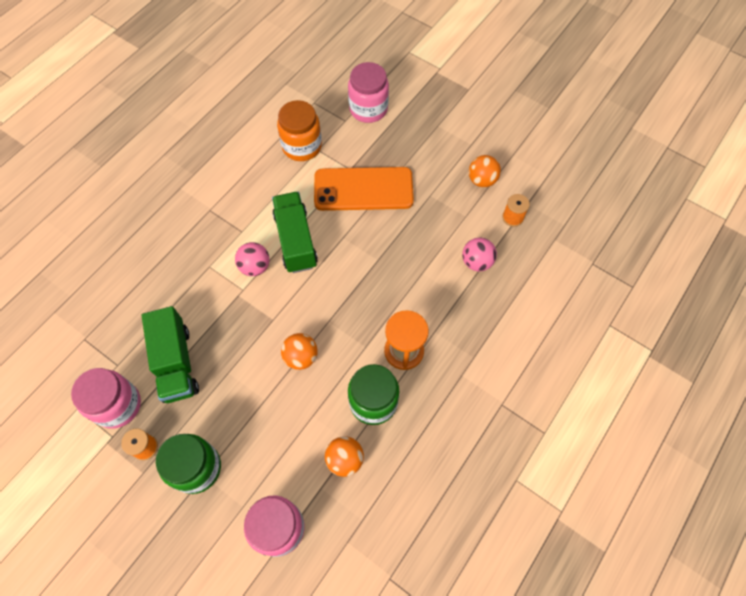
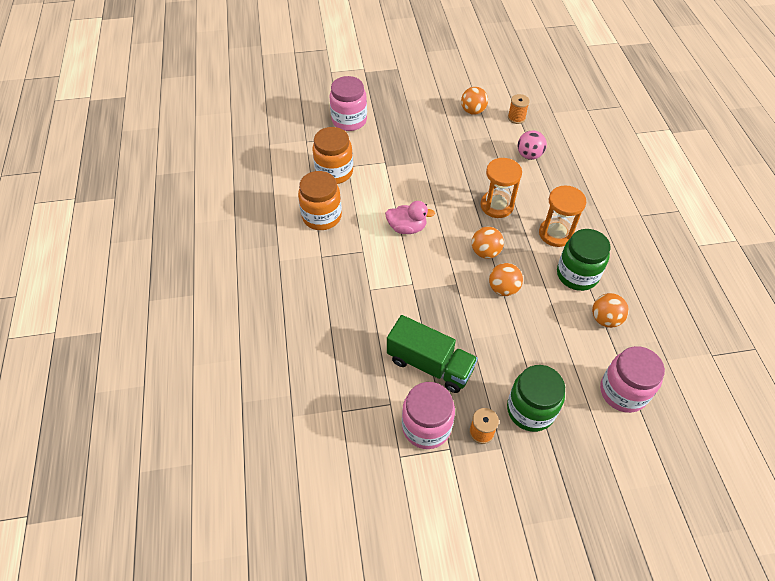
camera: 45 degrees left, 10 degrees down
(248, 177) = (322, 216): none -> orange jar
(255, 267) = (402, 264): pink ball -> none
(295, 240) = (407, 228): green truck -> pink duck
(327, 314) = (485, 252): none -> orange ball
(363, 189) = (409, 167): orange phone -> none
(388, 283) = (497, 205): none -> orange hourglass

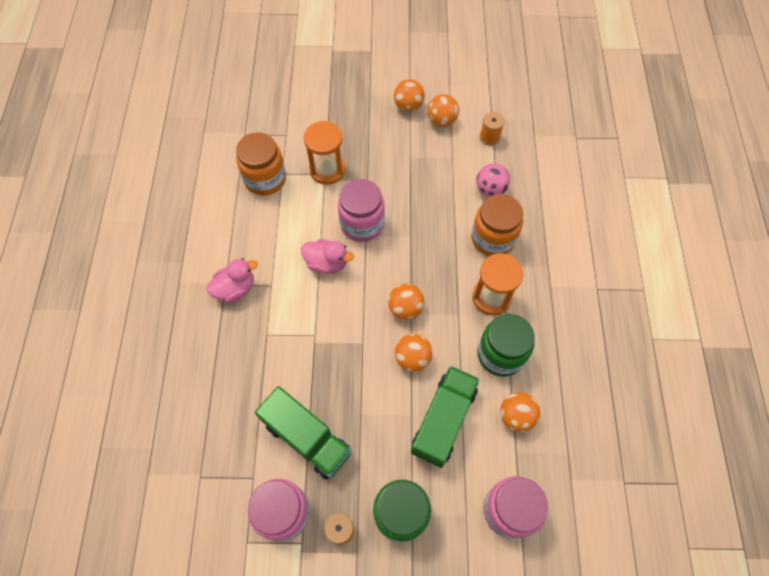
camera: 10 degrees right, 10 degrees up
(322, 216) = (238, 234): orange jar -> orange jar (493, 238)
(331, 258) = (235, 289): none -> pink duck
(349, 120) = (298, 113): pink jar -> pink jar (362, 224)
(441, 104) = (408, 106): none -> orange ball
(497, 205) = (435, 250): orange hourglass -> orange hourglass (327, 170)
(544, 332) = (443, 420): none -> green truck

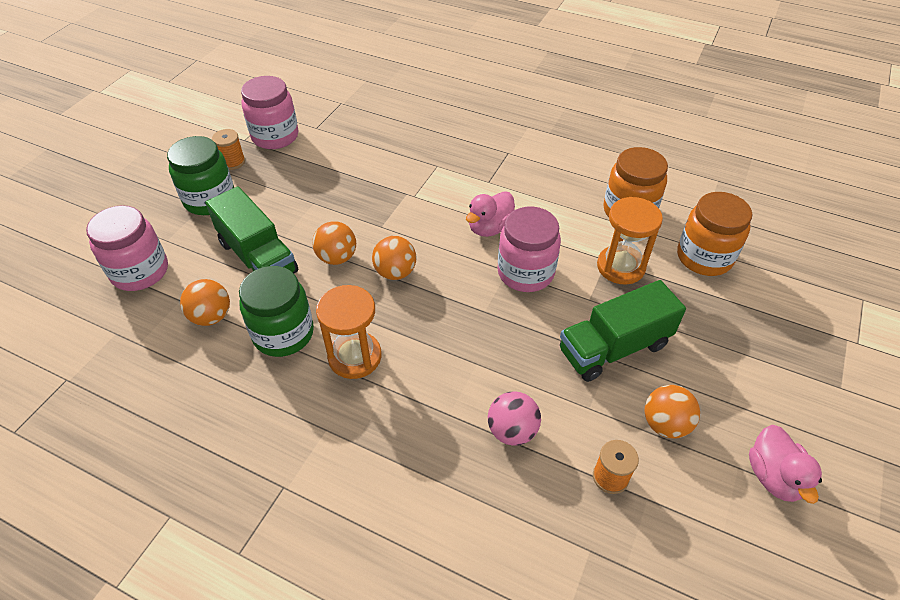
camera: 115 degrees right, 15 degrees down
(235, 289) = (499, 158): pink duck -> pink duck (773, 476)
(307, 438) = (321, 164): green truck -> green truck (614, 348)
(408, 106) = (708, 392): orange ball -> none
(493, 238) = (432, 396): orange jar -> orange jar (704, 257)

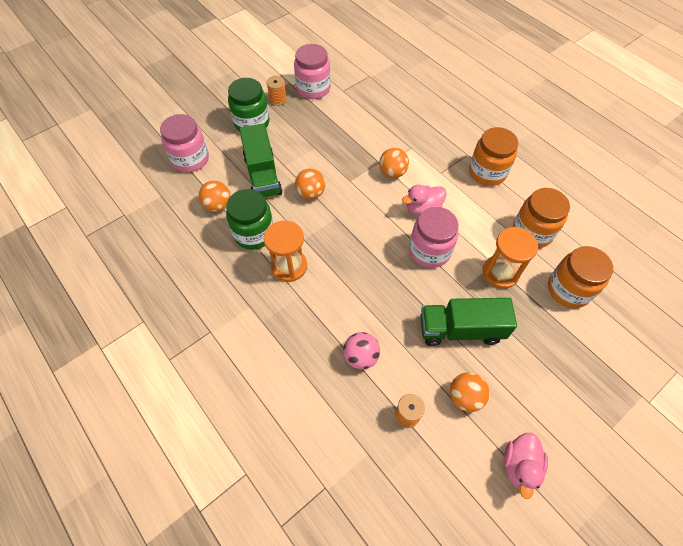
camera: 25 degrees right, 10 degrees up
(395, 272) = (342, 218): orange ball -> orange ball (392, 172)
(542, 164) = (487, 172): none -> orange jar

